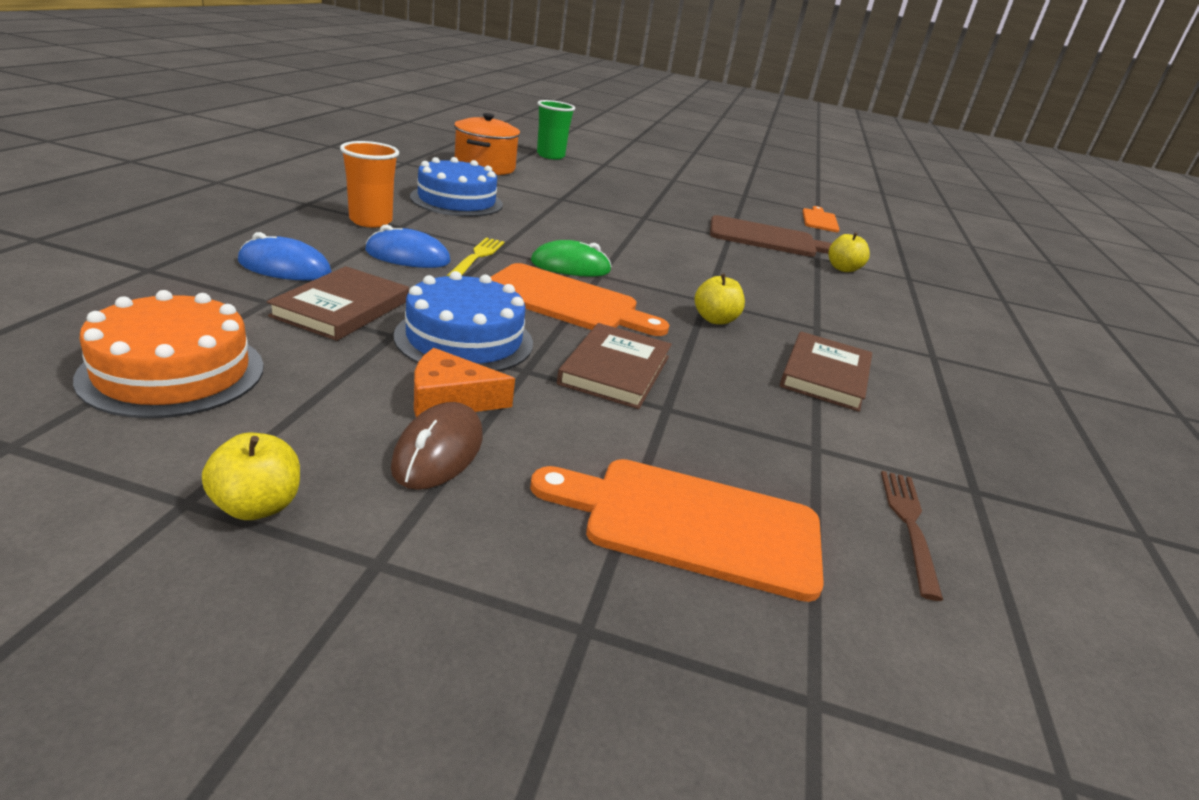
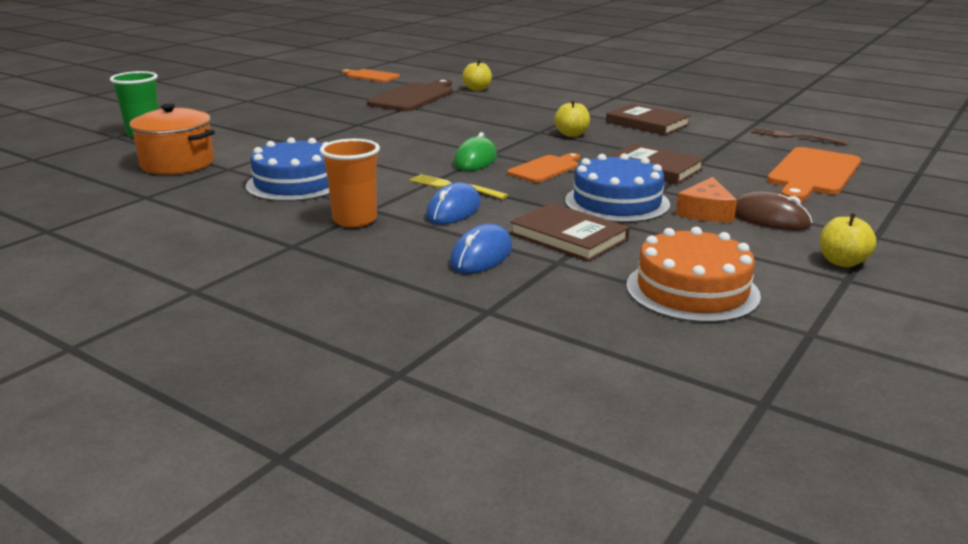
camera: 65 degrees left, 5 degrees down
(565, 301) = (545, 168): orange cutting board -> orange cutting board, size x0.61

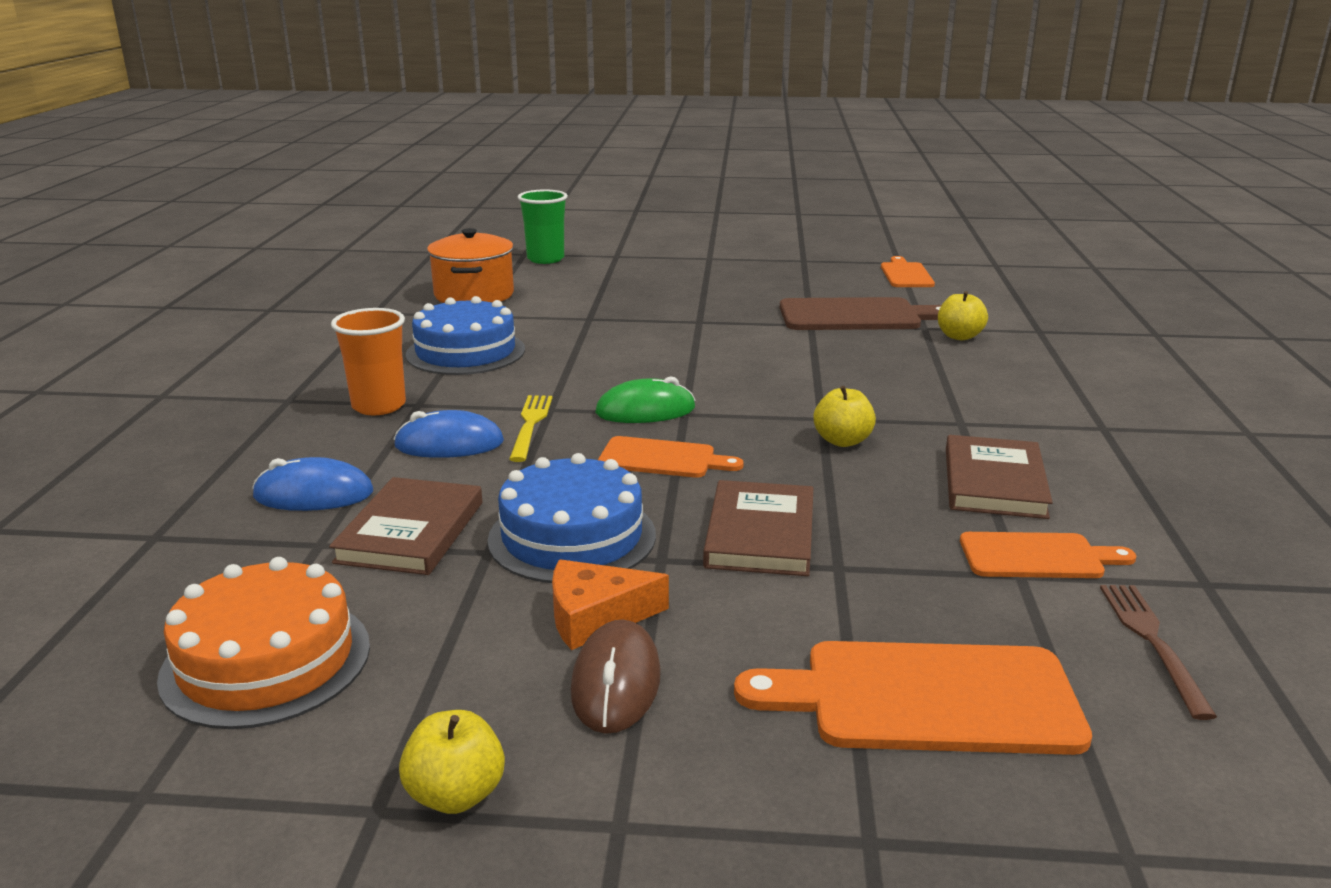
camera: 60 degrees right, 0 degrees up
(719, 134) = (1037, 557): none -> orange cutting board

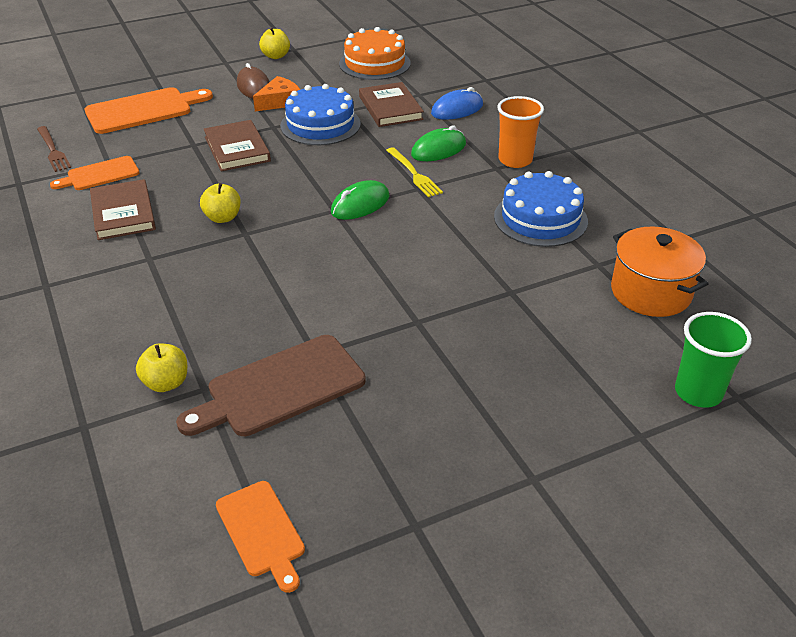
camera: 150 degrees right, 15 degrees up
(449, 444) = (438, 149): blue mouse -> green mouse
(662, 459) = (318, 174): orange cutting board -> none

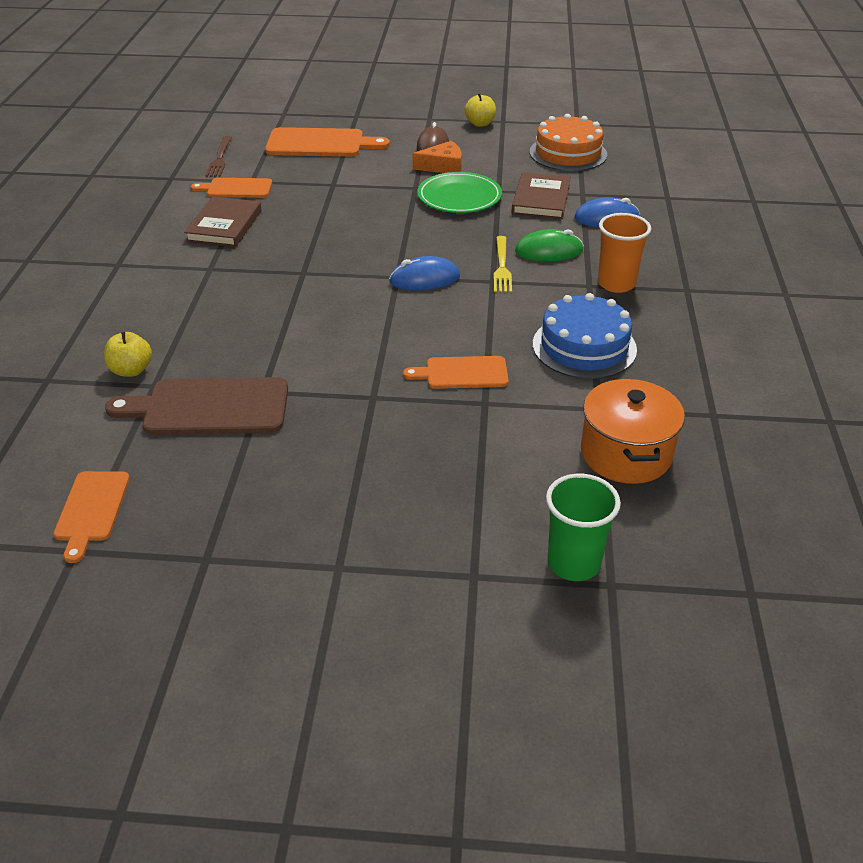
camera: 30 degrees right, 0 degrees up
(223, 218) = (297, 254): yellow apple -> none
(237, 149) = (365, 198): brown book -> none
(320, 125) = (459, 197): blue cake -> green plate
(360, 204) = (424, 279): green mouse -> blue mouse
(469, 274) = (462, 373): none -> orange cutting board

